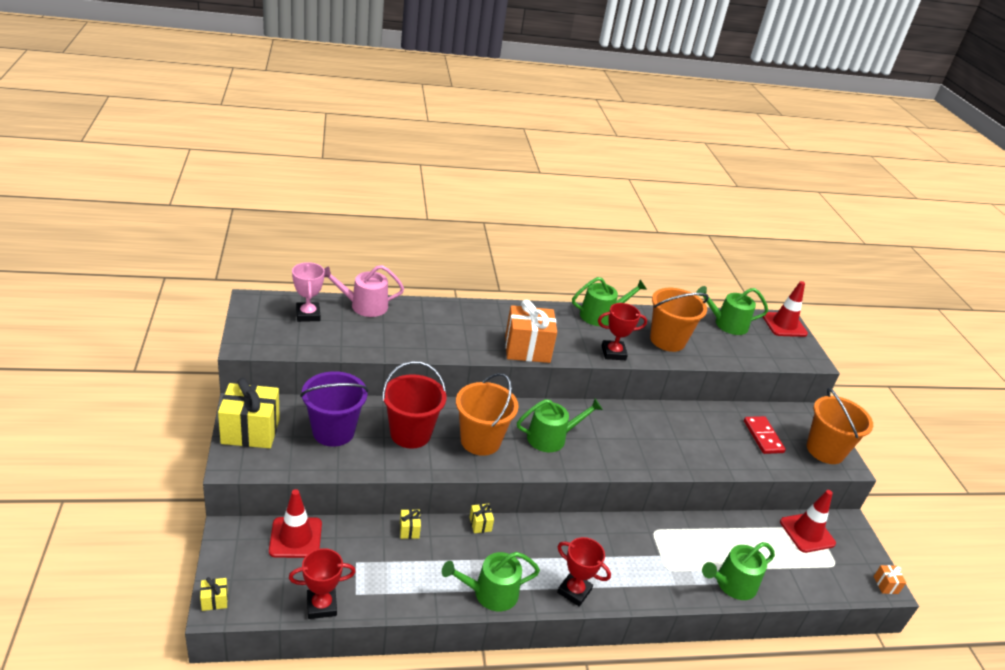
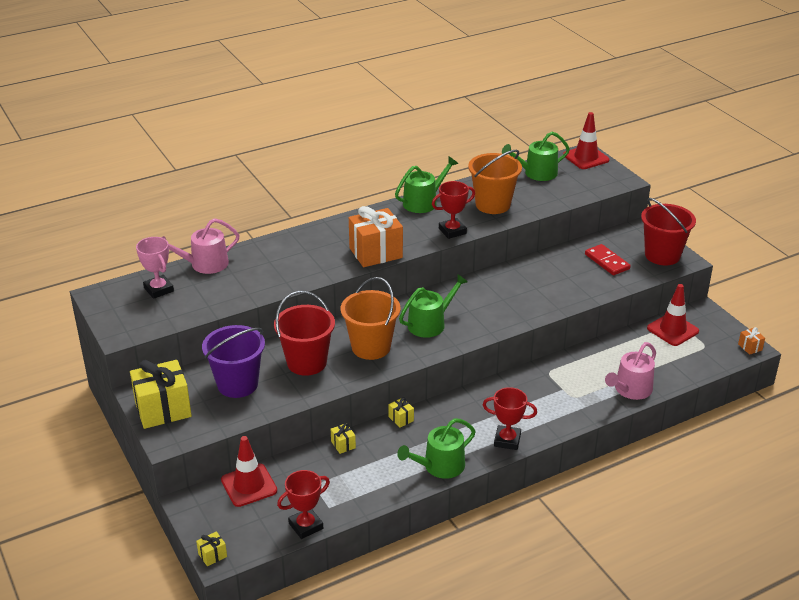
camera: 15 degrees left, 0 degrees up
(732, 584) = (630, 390): green watering can -> pink watering can
(825, 450) = (662, 255): orange bucket -> red bucket

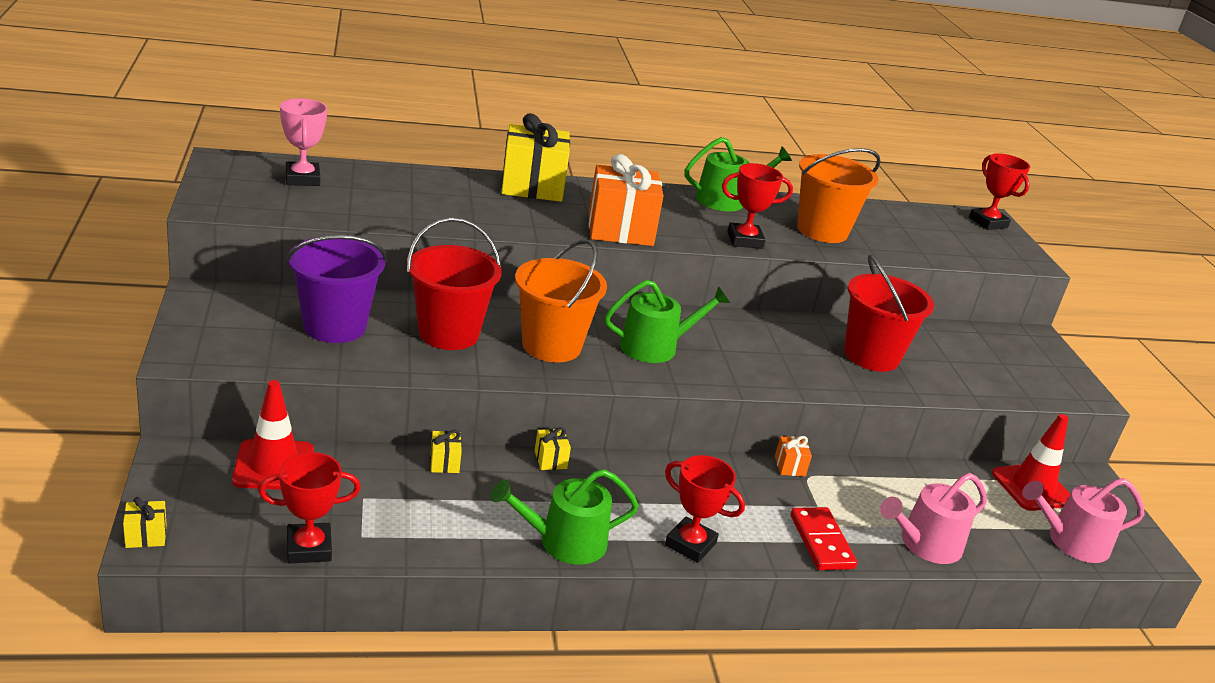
camera: 15 degrees right, 5 degrees down
(163, 409) = (211, 320): yellow gift -> yellow gift (532, 187)
(205, 264) = (385, 173): pink watering can -> pink watering can (1071, 541)
(536, 173) = (906, 218): green watering can -> none
(586, 158) = (988, 222): red traffic cone -> red trophy
(607, 261) = (963, 358): red domino -> red domino (821, 542)
(662, 255) = (1054, 377): red bucket -> red bucket (871, 356)
(750, 347) = (1151, 553): orange gift -> orange gift (789, 466)

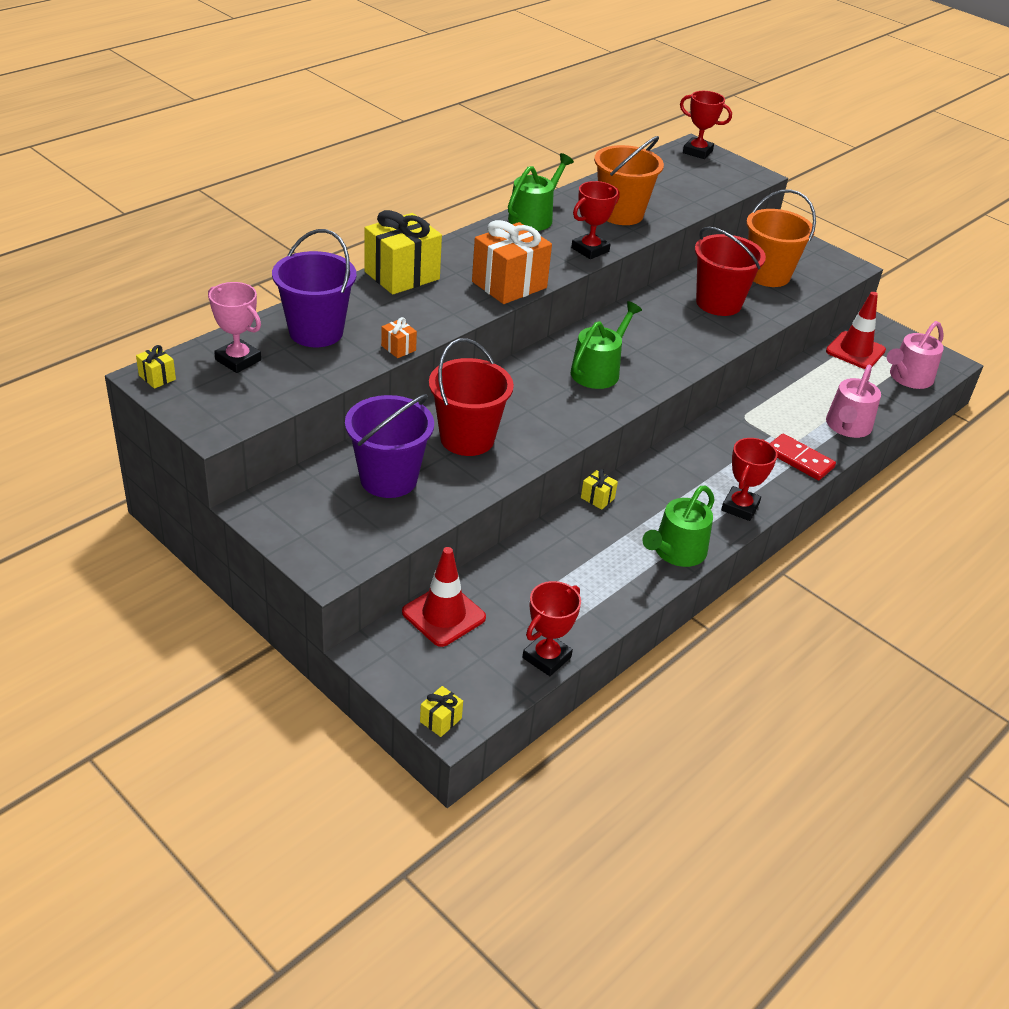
camera: 35 degrees left, 10 degrees up
(394, 189) = (316, 332): none -> purple bucket
(444, 463) = (541, 542): yellow gift -> yellow gift (157, 377)
(551, 346) = (540, 409): orange bucket -> orange bucket (768, 275)
(690, 544) = (740, 507): red trophy -> red trophy turned 60 degrees counterclockwise
(789, 466) = (726, 415): orange gift -> orange gift (398, 348)

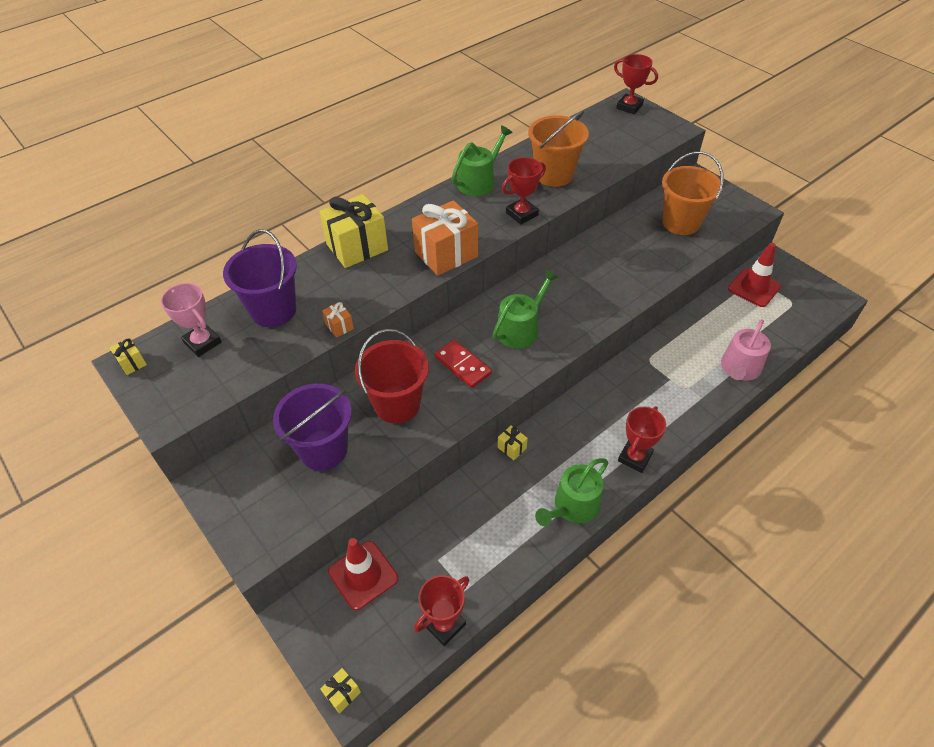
camera: 10 degrees right, 10 degrees up
(718, 303) = (634, 253): red bucket -> none
(799, 459) = (693, 405): red domino -> red domino (462, 365)
(908, 378) = (798, 315): pink watering can -> none

